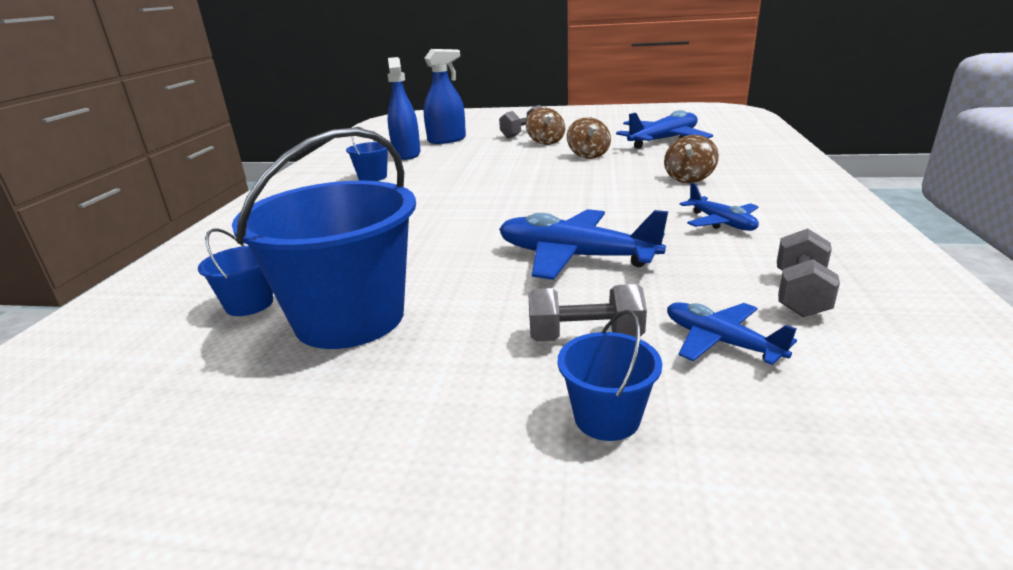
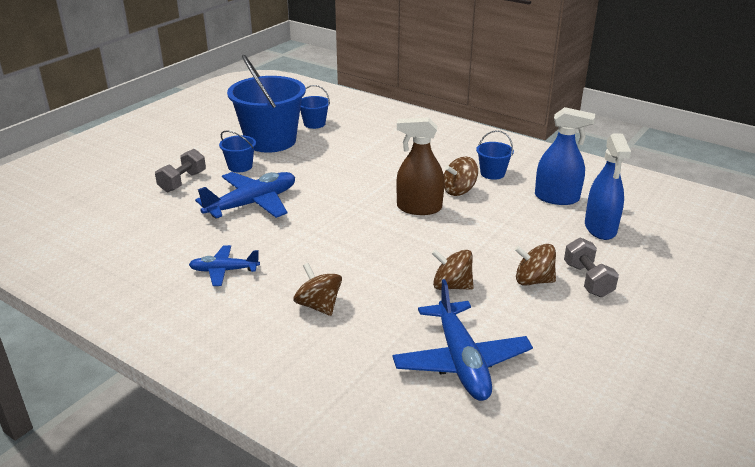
camera: 115 degrees right, 5 degrees up
(424, 180) = (459, 190): none -> brown spinning top
(478, 185) = (419, 208): none -> brown spray bottle
(607, 418) = (138, 170): blue bucket -> blue bucket (240, 166)
(720, 342) = (134, 207): blue plane -> none
(800, 294) = (126, 246): grey dumbbell -> none

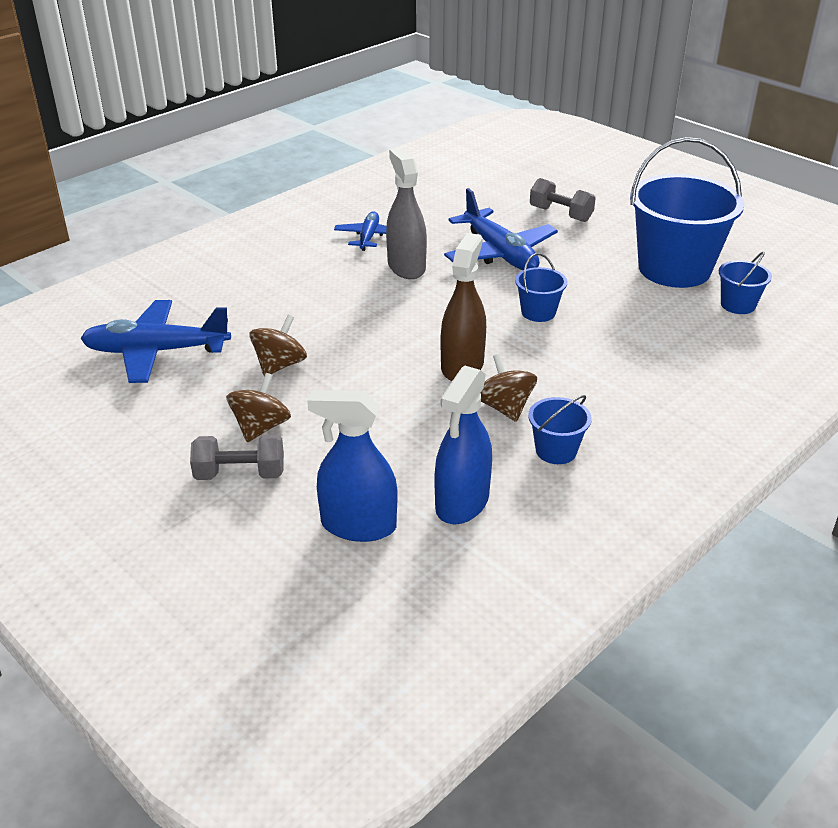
camera: 100 degrees right, 5 degrees up
(240, 166) = (597, 247): blue bucket -> blue bucket (538, 312)
(280, 244) = (406, 267): none -> grey spray bottle
(318, 306) = (286, 283): brown spinning top -> none

